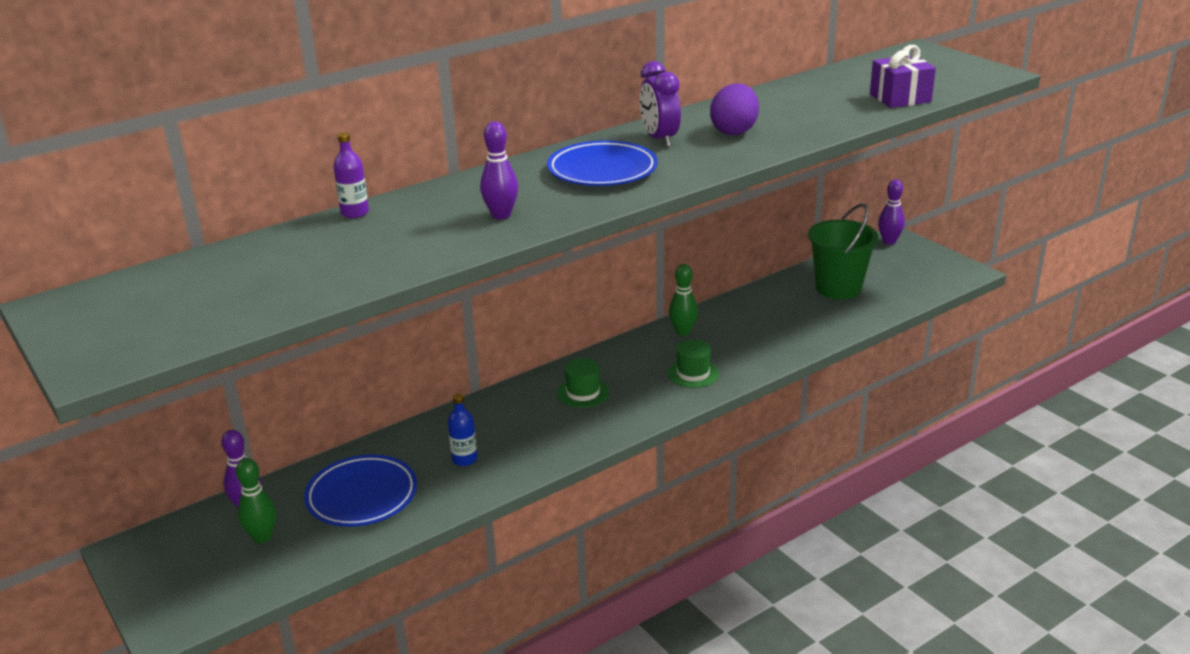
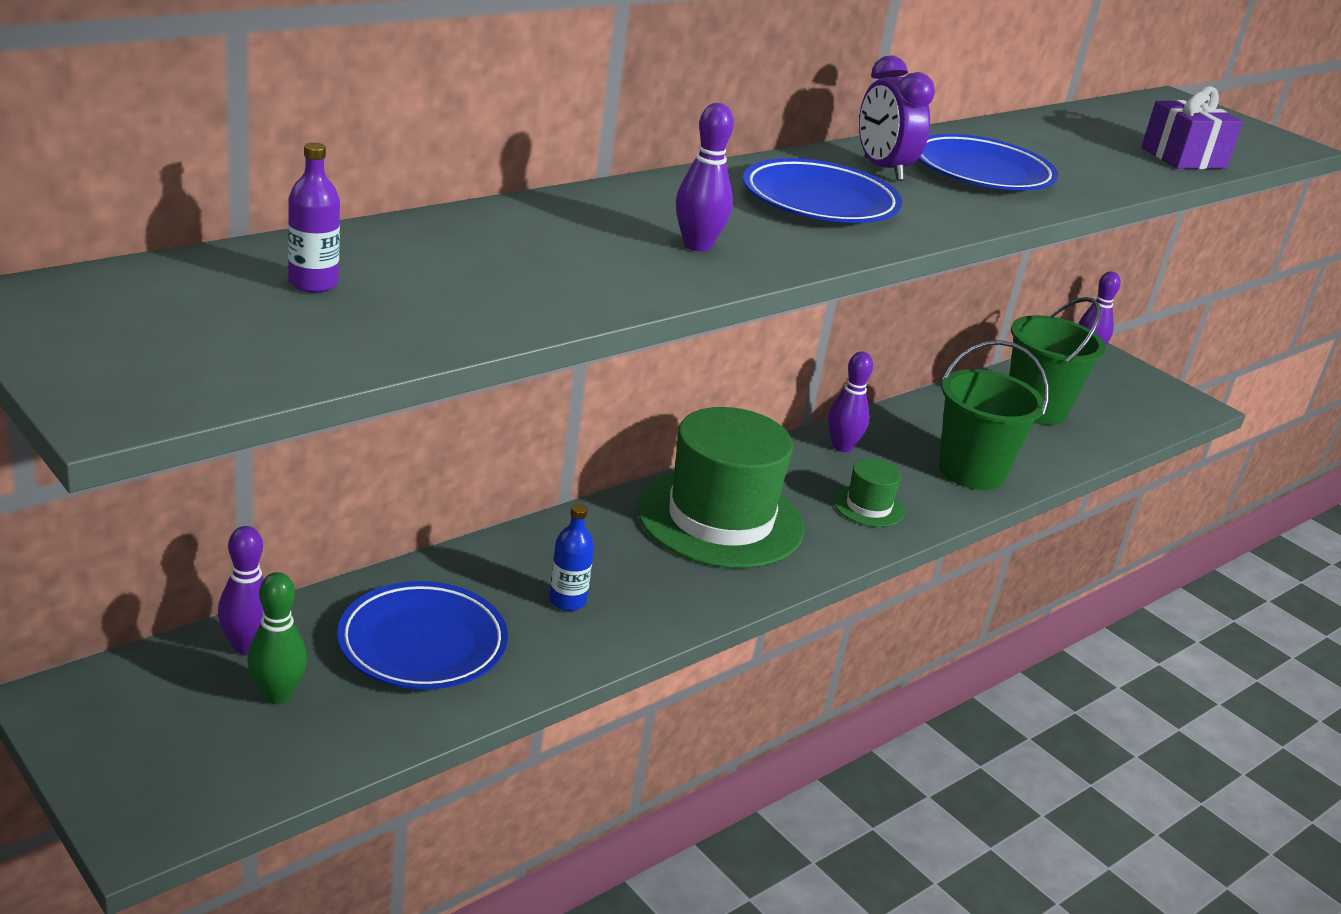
camera: 10 degrees left, 0 degrees up
(355, 213) = (474, 215): purple bottle -> purple bottle (313, 283)
(583, 393) = (720, 519): green hat -> green hat, size x2.24
(683, 332) = (842, 447): green bowling pin -> purple bowling pin
(734, 131) = (981, 172): purple egg -> blue plate
(776, 340) = (971, 471): none -> green bucket

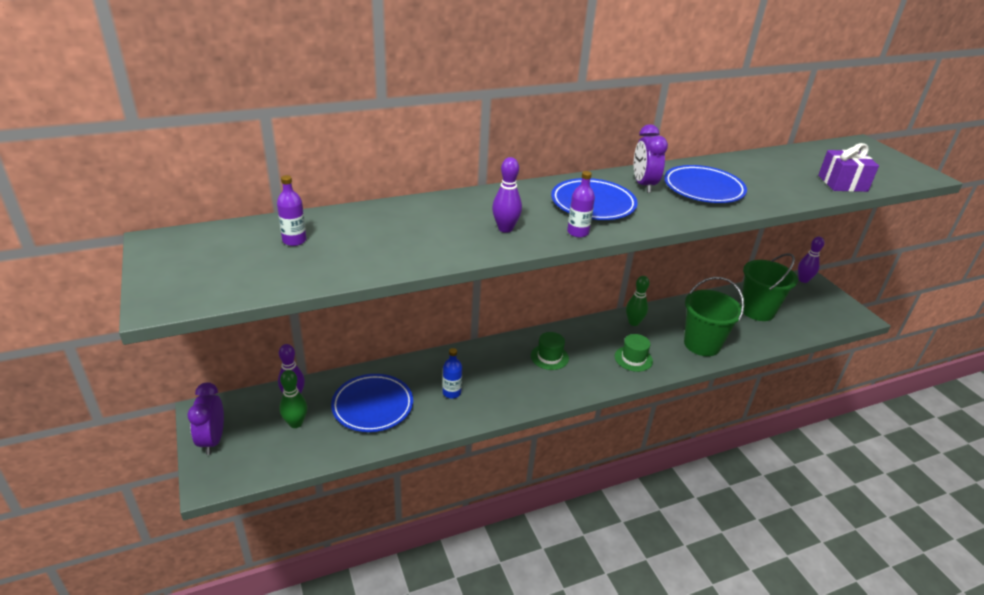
camera: 20 degrees right, 5 degrees up
(108, 751) = (212, 440): none -> purple clock
(720, 519) = (549, 357): green hat -> green hat, size x0.45
(825, 246) = (578, 232): none -> purple bottle
(842, 447) = (633, 322): purple bowling pin -> green bowling pin

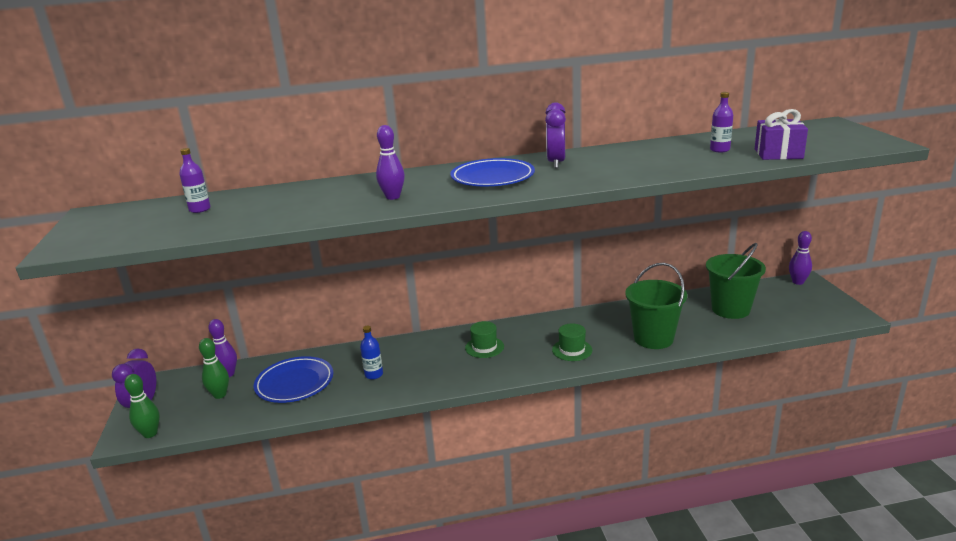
camera: 15 degrees right, 10 degrees down
(578, 232) = (460, 197): purple bottle -> purple bottle (719, 150)
(633, 322) = (586, 319): green bowling pin -> green bowling pin (150, 433)
(703, 189) = (617, 163): blue plate -> none

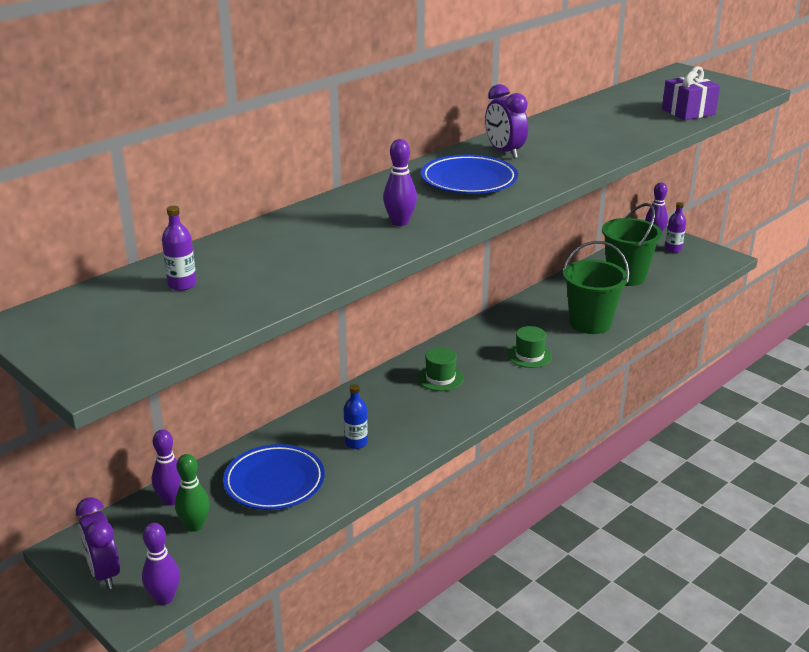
camera: 35 degrees left, 5 degrees up
(150, 433) = (164, 598): green bowling pin -> purple bowling pin
(719, 150) = (633, 114): purple bottle -> purple bottle (673, 249)

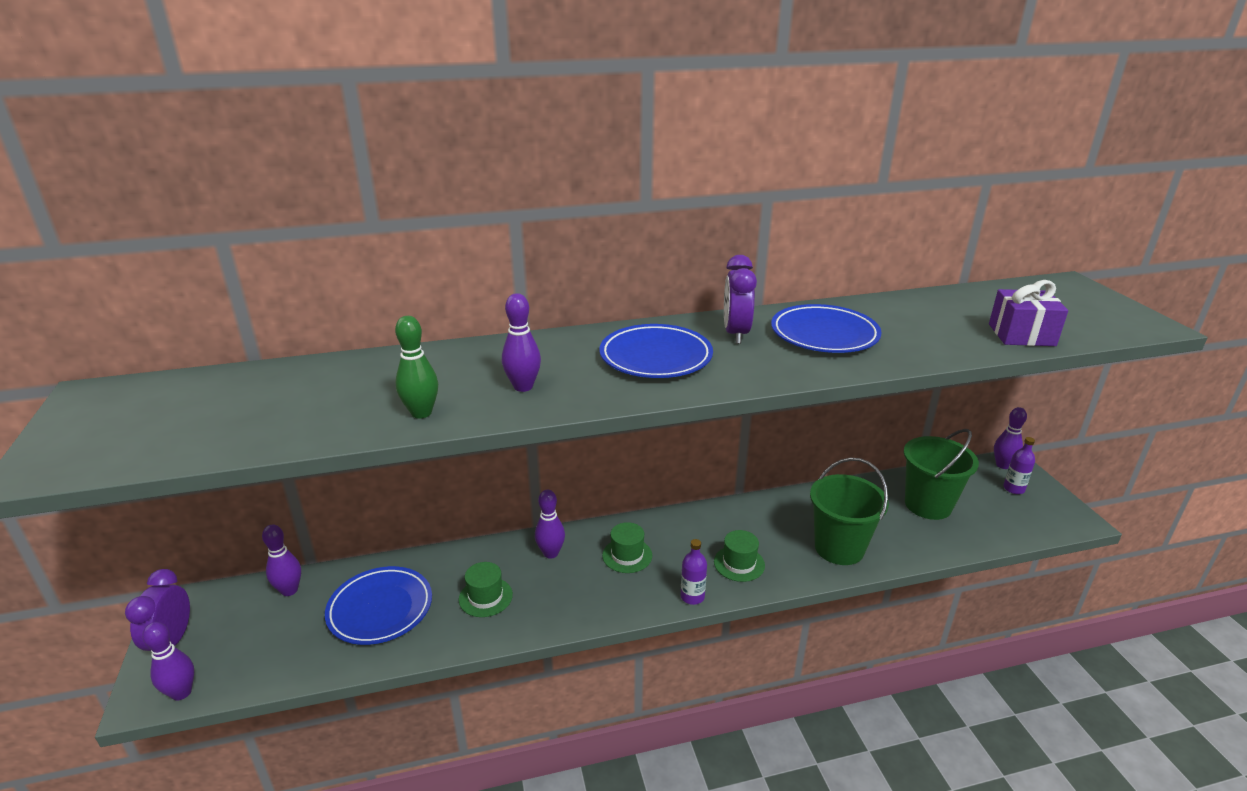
camera: 30 degrees right, 0 degrees up
(182, 284) = (249, 396): purple bottle -> purple bottle (692, 596)
(195, 526) = (278, 626): green bowling pin -> green bowling pin (421, 413)
(356, 443) = (485, 597): blue bottle -> green hat
(377, 397) = (551, 553): none -> purple bowling pin
(565, 139) = (824, 334): none -> blue plate

